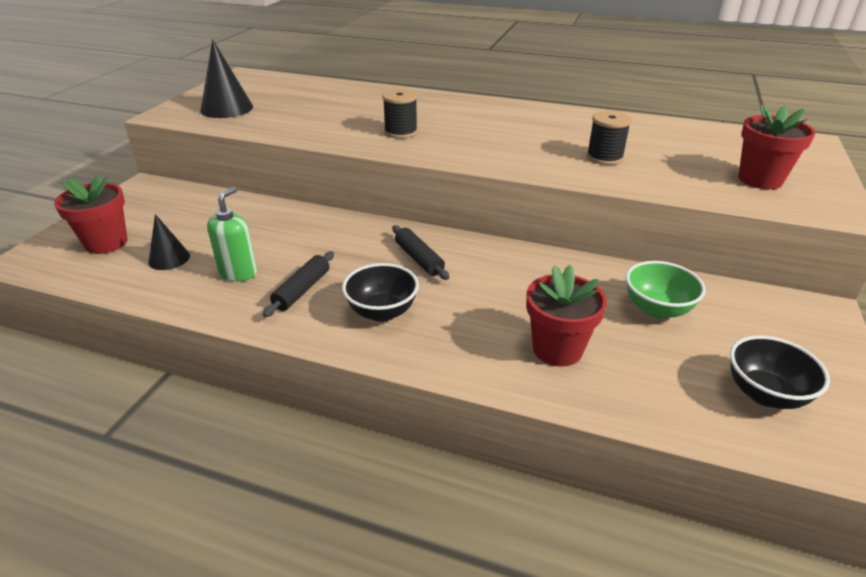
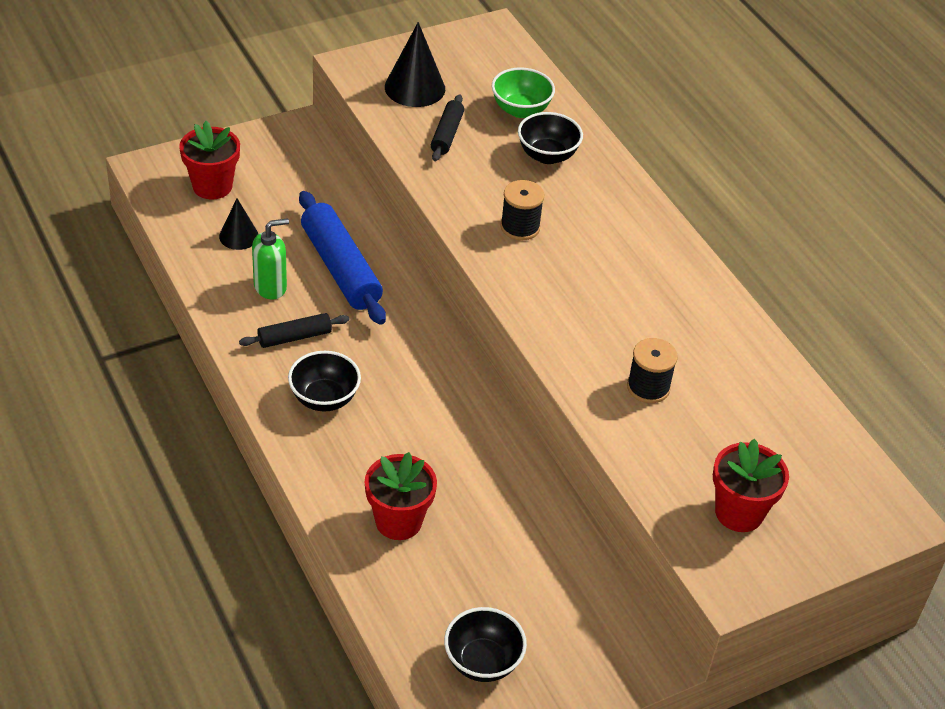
camera: 40 degrees right, 10 degrees up
(280, 235) = (341, 268): none -> blue rolling pin
(362, 102) = (547, 155): none -> black bowl
(419, 259) = (413, 371): black rolling pin -> black rolling pin (447, 134)
(657, 309) = (523, 554): green bowl -> green bowl (520, 110)

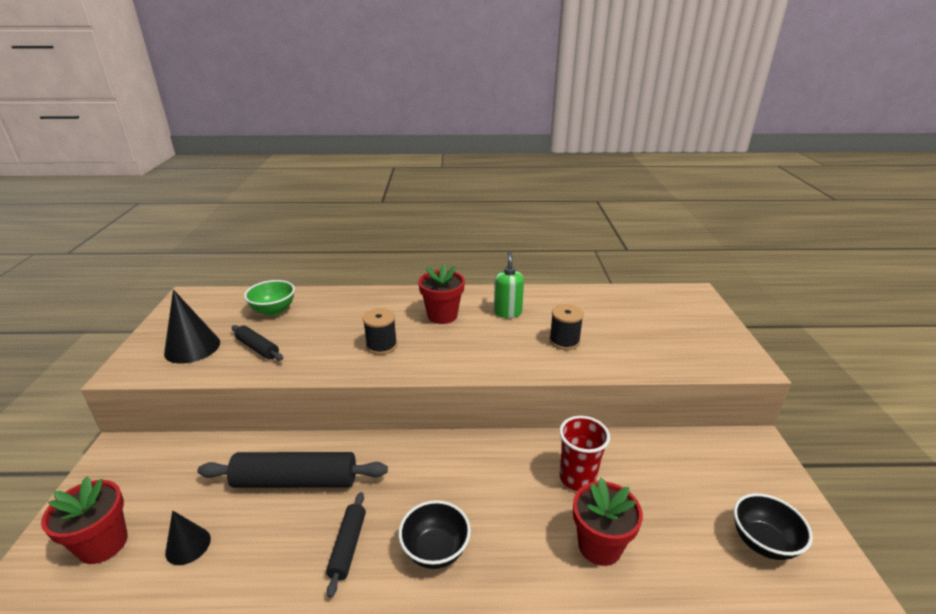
camera: 60 degrees left, 15 degrees down
(270, 287) = (273, 543): green soap dispenser -> green soap dispenser (507, 312)
(341, 268) = (296, 481): blue rolling pin -> black rolling pin
(478, 486) = (577, 478): none -> red cup
(547, 155) = (327, 313): black bowl -> none
(739, 512) = (684, 341): red flower pot -> red flower pot (442, 315)

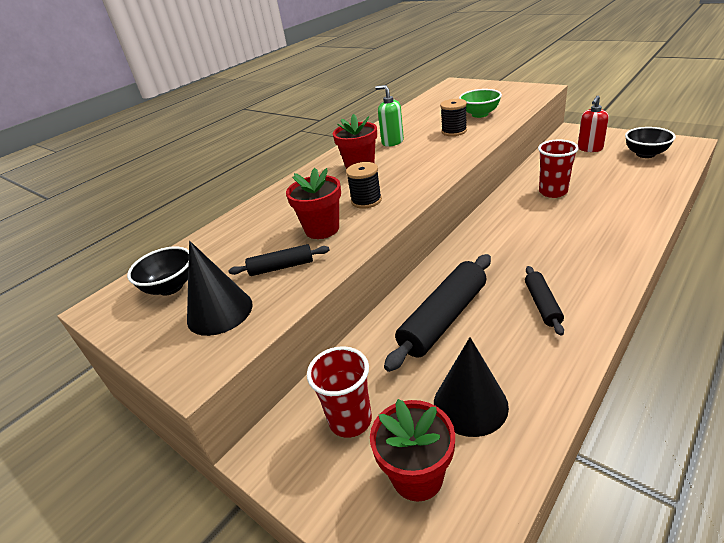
camera: 45 degrees left, 5 degrees up
(154, 479) = (350, 420): none -> red cup
(188, 545) = (470, 404): black cone -> black cone, size x1.63
(273, 310) = (225, 249): green bowl -> green bowl (480, 114)
(348, 546) = (542, 304): black rolling pin -> black rolling pin turned 45 degrees clockwise
(435, 550) = (575, 264): black bowl -> black bowl (171, 287)
(599, 546) = (615, 201): red flower pot -> red flower pot (322, 229)
(721, 476) = (590, 148): none -> red soap dispenser

